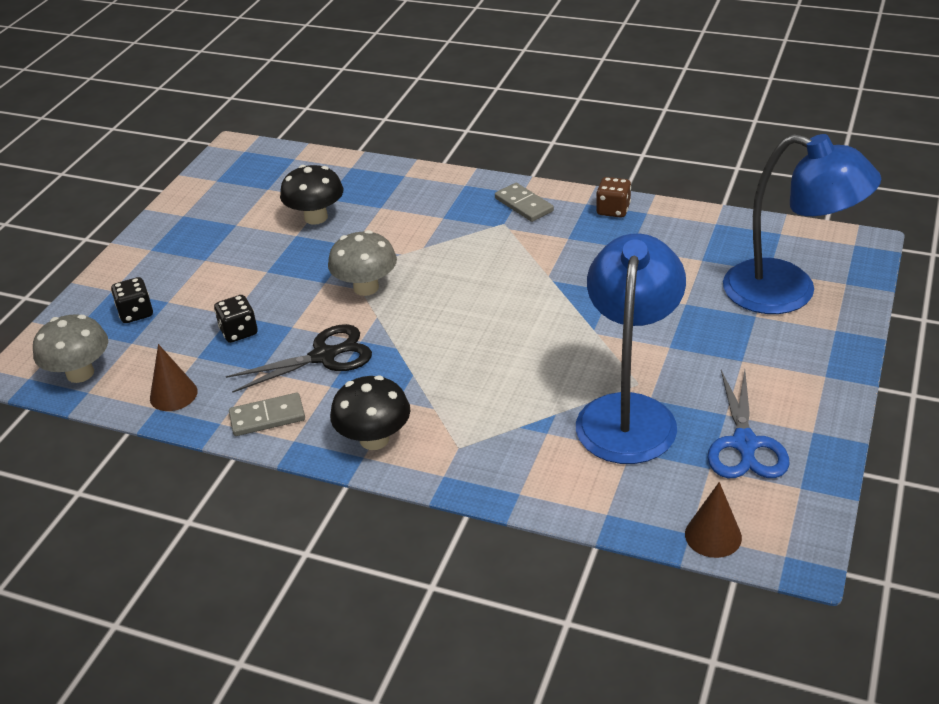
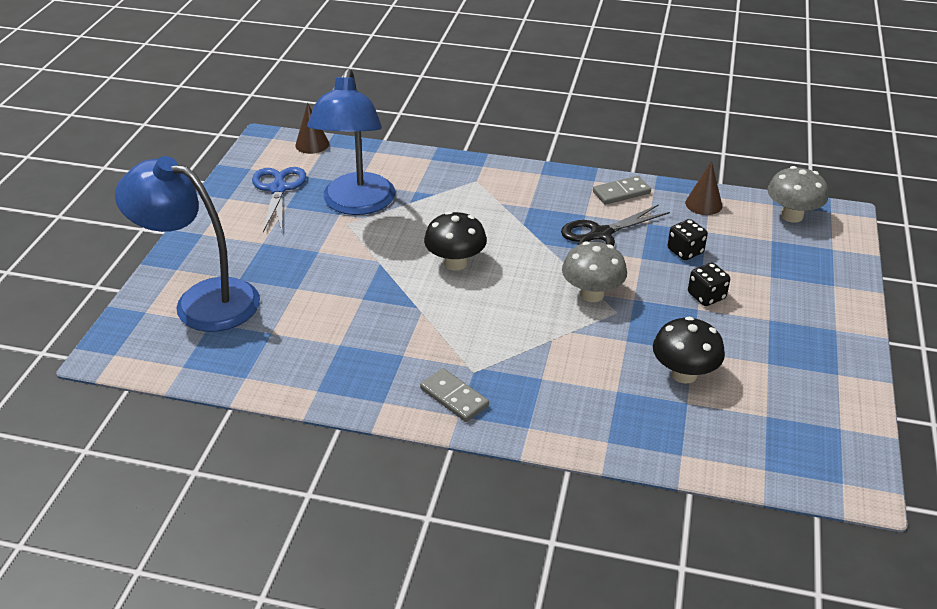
camera: 170 degrees right, 0 degrees up
(136, 313) = (790, 264): black dice -> black dice (706, 296)
(374, 439) = (537, 182): black mushroom -> black mushroom (455, 263)
(613, 210) = (354, 392): brown dice -> none

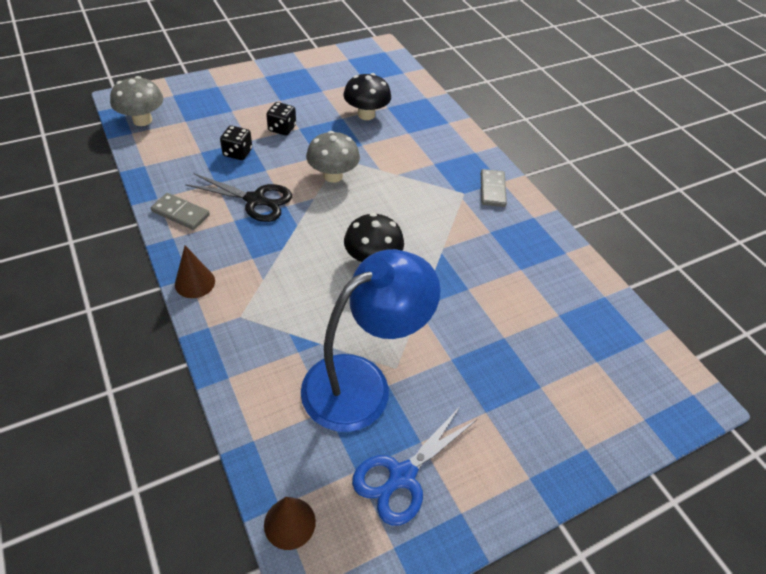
camera: 135 degrees left, 10 degrees up
(202, 300) = (588, 389): blue lamp -> none
(703, 204) = (161, 164): brown cone -> brown cone (195, 282)

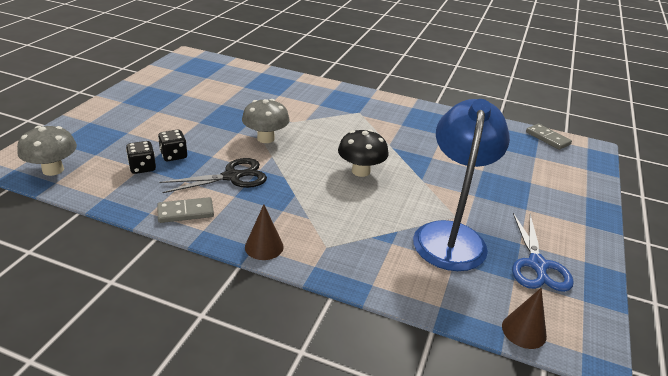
camera: 40 degrees left, 15 degrees down
(282, 128) = (186, 127): black dice -> black dice (142, 167)
(366, 114) = (236, 96): black mushroom -> none
(492, 190) = (372, 103): grey domino -> grey domino (547, 138)

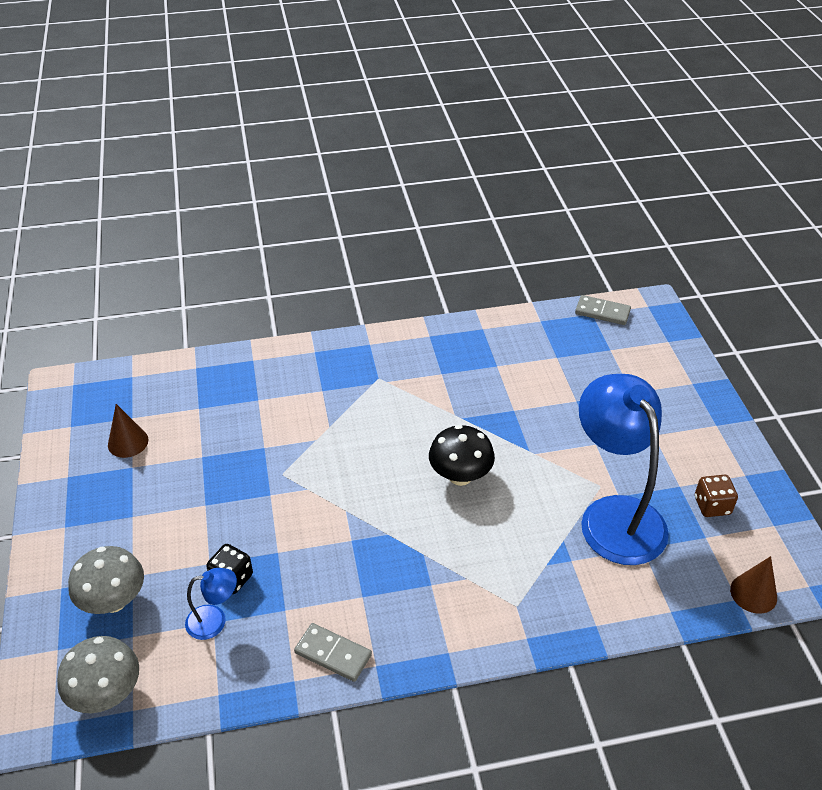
camera: 30 degrees left, 10 degrees up
(142, 167) = (214, 620): black dice -> blue lamp
(185, 212) = (333, 654): grey domino -> grey domino turned 75 degrees clockwise
(232, 177) = (332, 570): black scissors -> none
(264, 246) = (458, 646): brown cone -> brown cone (128, 442)
(265, 138) = (312, 485): grey mushroom -> grey mushroom (114, 601)
(537, 265) = (712, 506): blue scissors -> brown dice

